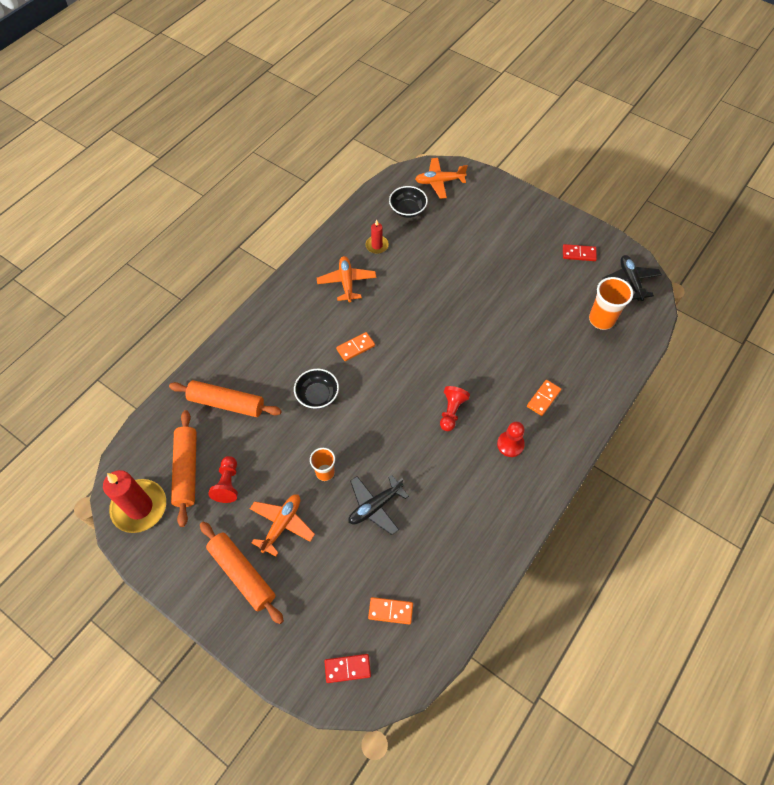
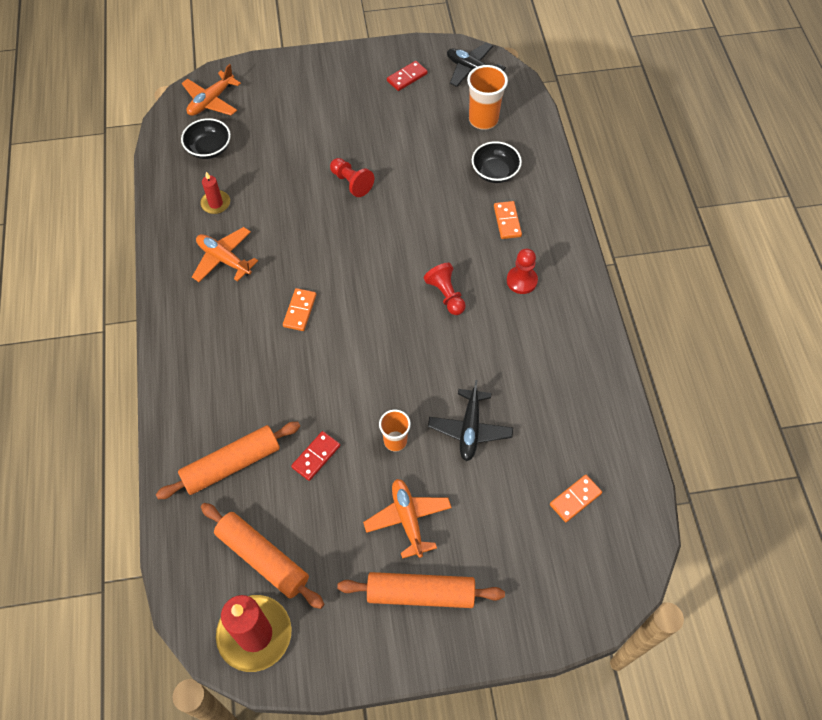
camera: 45 degrees left, 0 degrees up
(228, 484) = (317, 533): red pawn -> red pawn (351, 183)
(317, 395) = (312, 382): black bowl -> black bowl (495, 172)
(347, 668) = (592, 577): red domino -> red domino (316, 456)

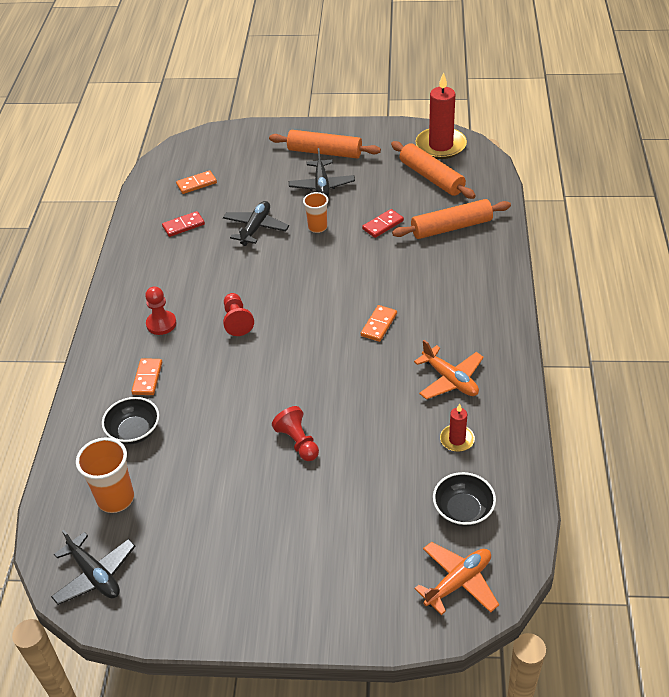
camera: 165 degrees left, 15 degrees down
(407, 77) = (185, 577): red domino -> red domino (183, 225)
(408, 519) = (322, 186): orange plane -> black plane

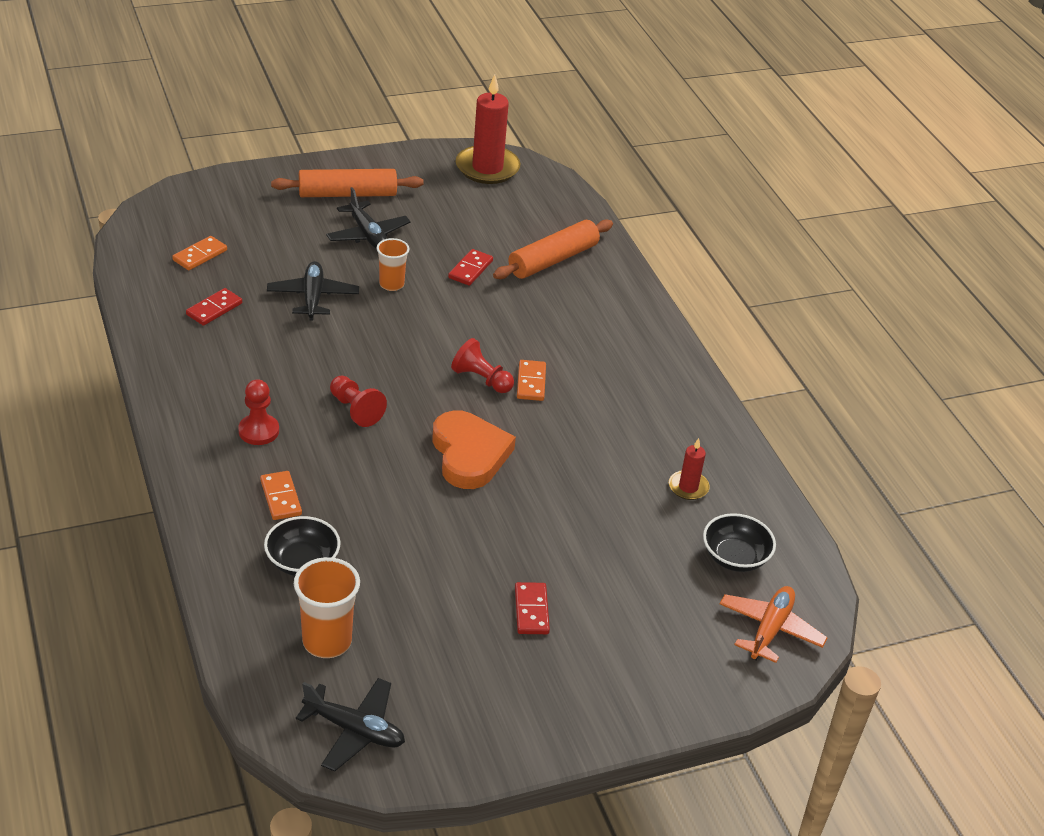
camera: 30 degrees left, 5 degrees down
(275, 513) = (531, 610): none -> red domino
(298, 442) = (512, 529): red pawn -> red pawn (481, 379)
(299, 374) = (469, 454): none -> orange heart
(431, 177) = (497, 206): orange rolling pin -> none
(450, 380) = (645, 426): orange plane -> none

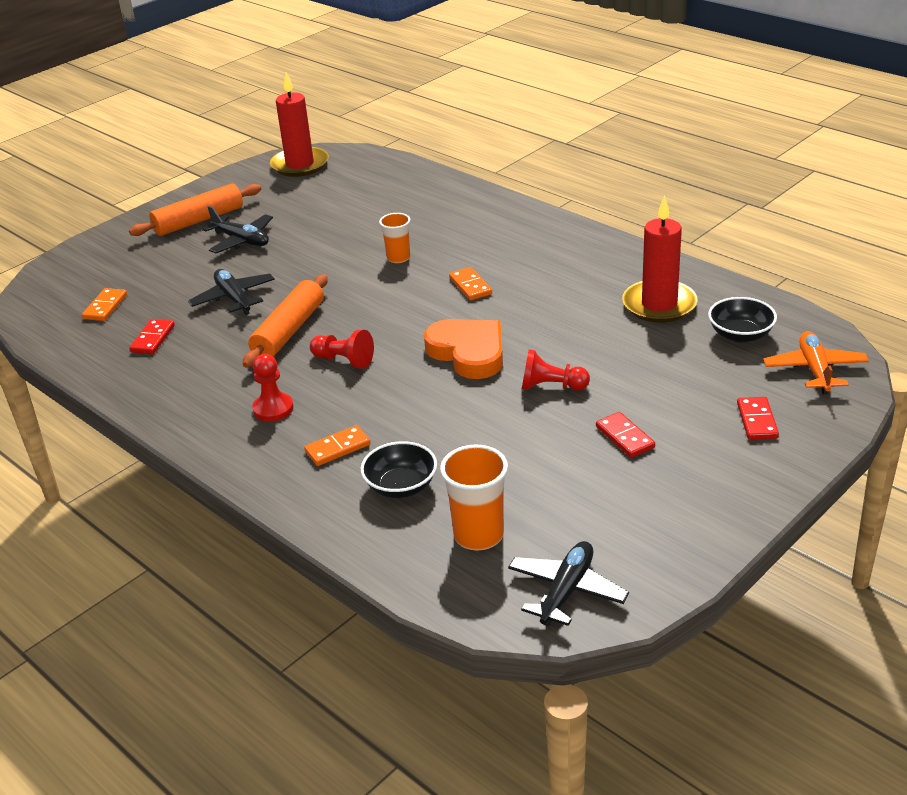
camera: 20 degrees left, 5 degrees down
(280, 497) = (337, 448): orange domino -> orange domino turned 75 degrees counterclockwise
(354, 730) = (566, 591): black plane -> black plane turned 60 degrees counterclockwise
(391, 284) = (293, 265): orange cup -> orange cup (398, 258)
(470, 269) = (349, 232): red domino -> red domino (757, 421)
(481, 379) = (429, 299): red pawn -> red pawn (551, 387)
(553, 260) = (409, 203): orange rolling pin -> orange rolling pin (289, 331)
(688, 487) = (659, 305): red candle -> red candle, size x1.97

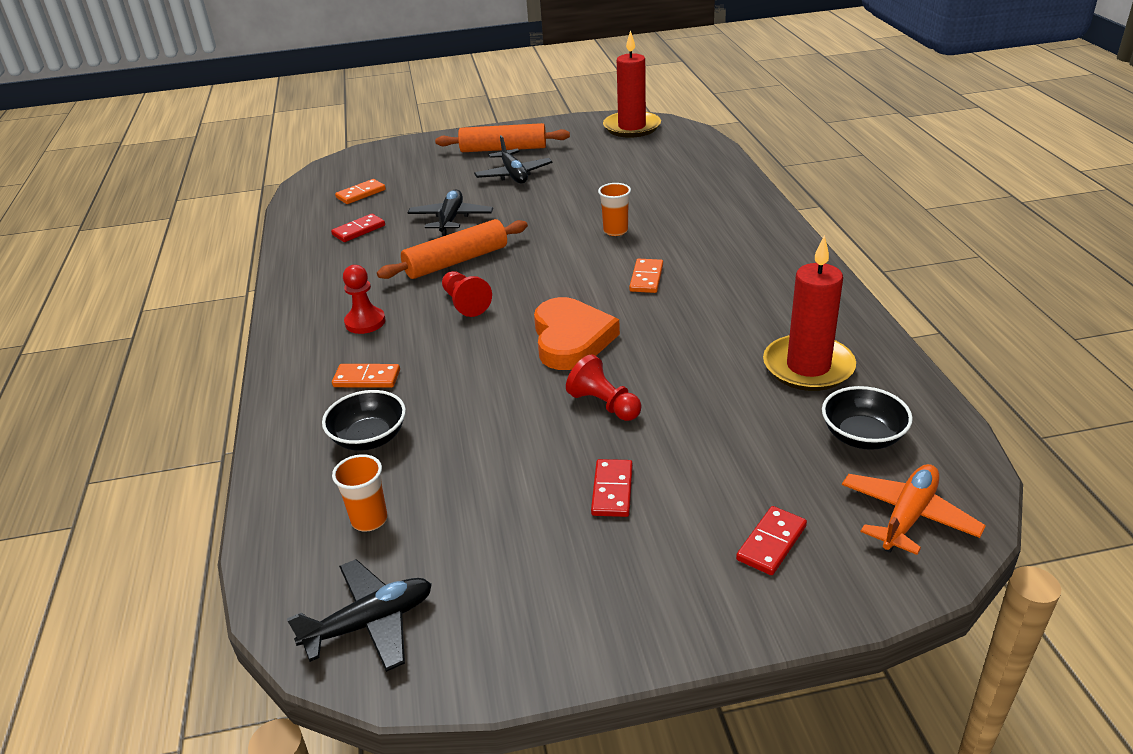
camera: 35 degrees right, 0 degrees up
(478, 535) = (369, 520): orange cup -> orange cup, size x0.65

